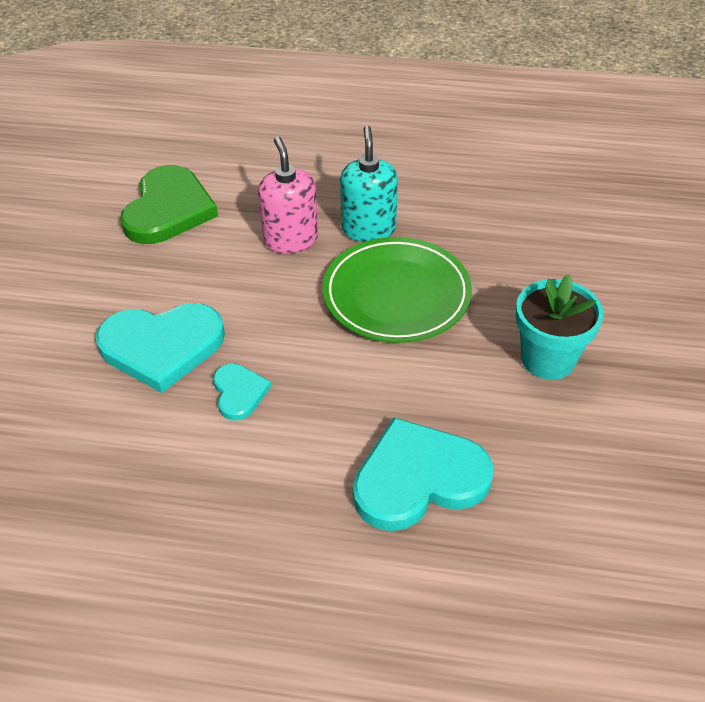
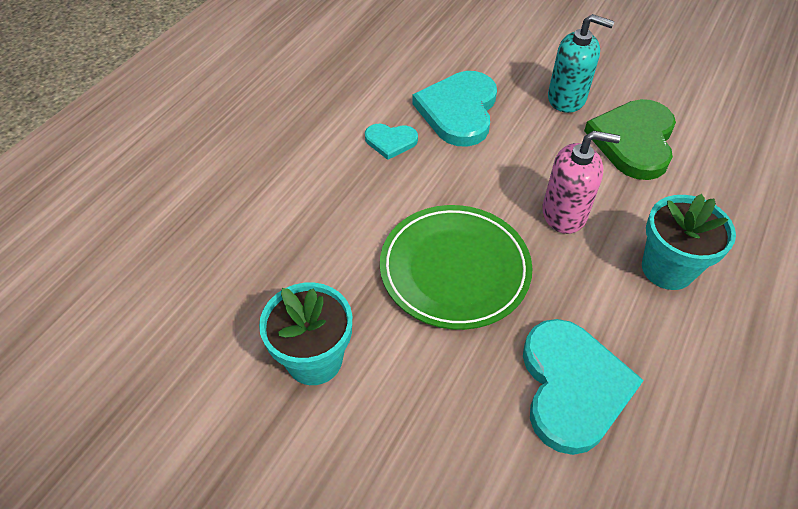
camera: 110 degrees right, 5 degrees up
(168, 209) = (633, 141): green heart -> green heart turned 75 degrees clockwise
(325, 175) = (667, 269): none -> turquoise flower pot
(368, 229) = (562, 279): turquoise soap dispenser -> turquoise soap dispenser (567, 98)
(418, 478) = (252, 217): turquoise heart -> turquoise heart (572, 387)

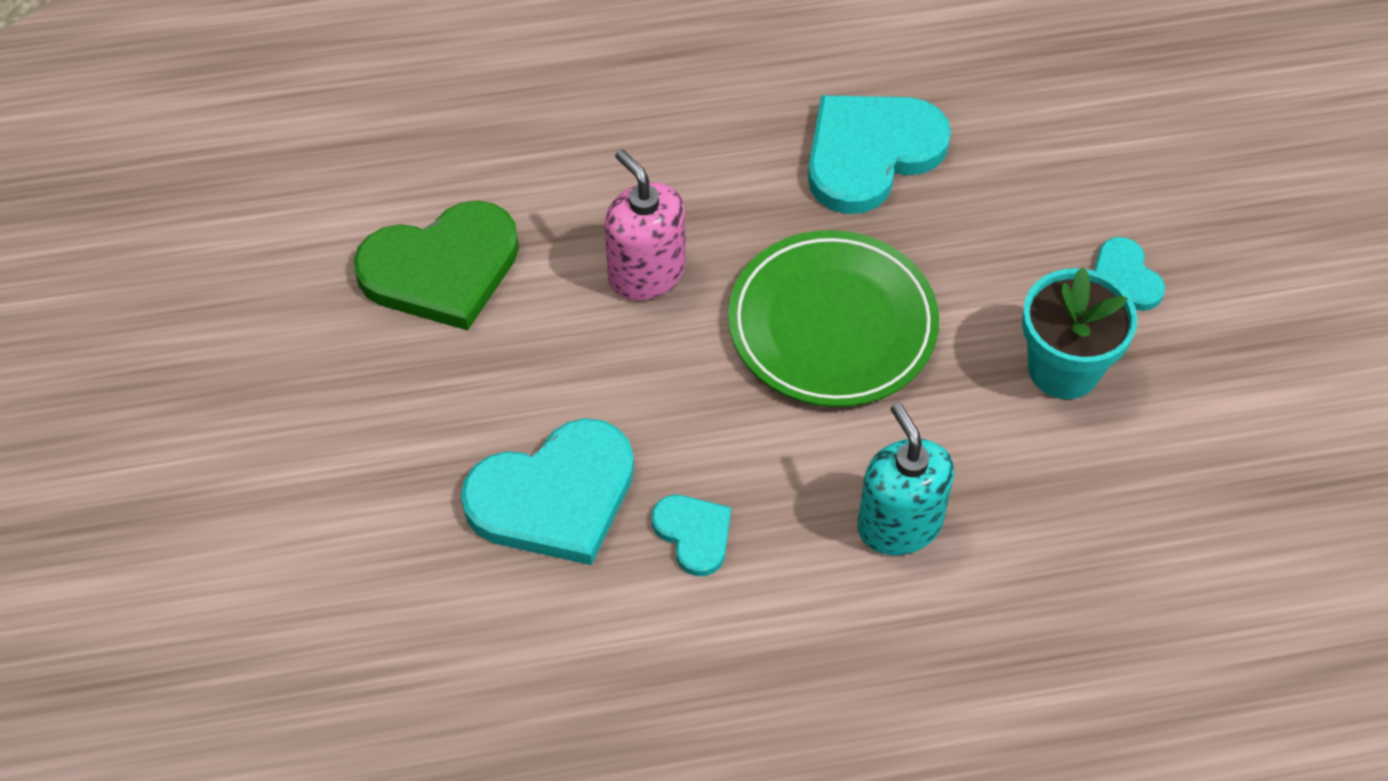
camera: 130 degrees left, 5 degrees up
(338, 457) = (1124, 278): none -> turquoise heart
(567, 98) = (410, 385): turquoise soap dispenser -> turquoise soap dispenser (899, 524)
(667, 269) = (643, 147): turquoise flower pot -> none

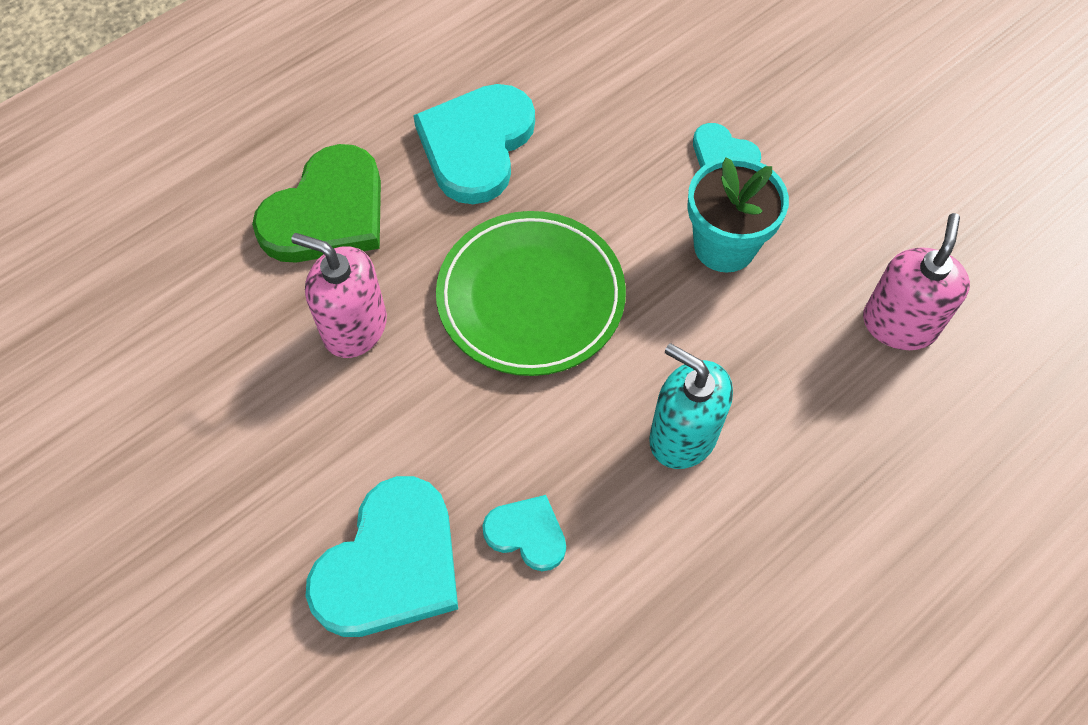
camera: 30 degrees left, 5 degrees up
(442, 269) = (174, 410): green heart -> green heart (327, 212)
(1199, 531) = (899, 324): none -> pink soap dispenser

